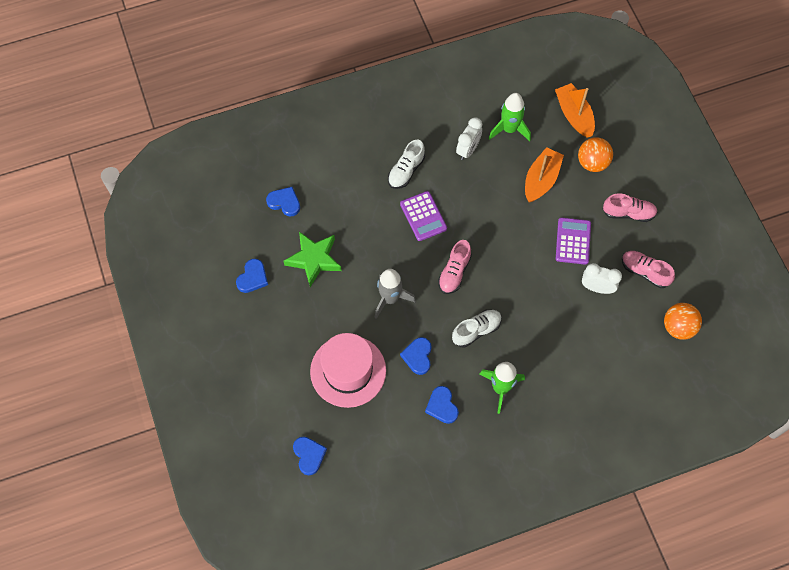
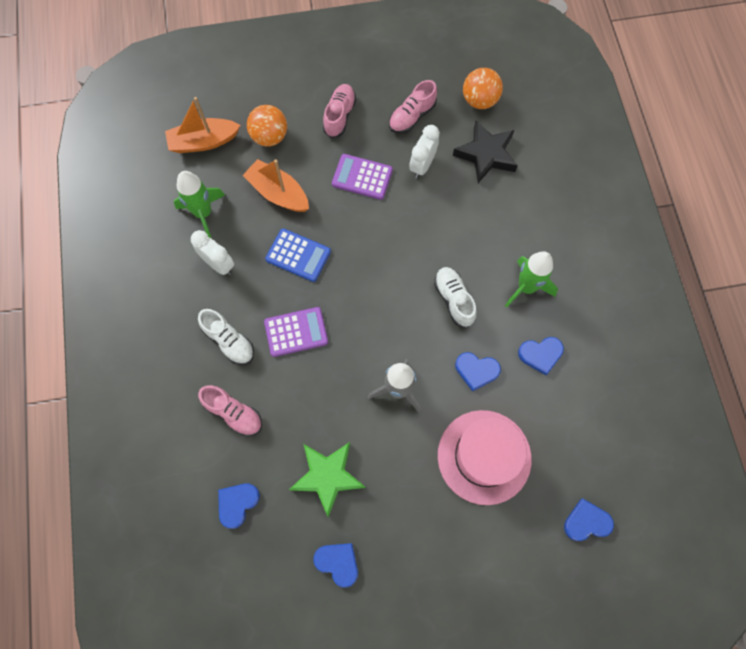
camera: 80 degrees left, 5 degrees up
(454, 272) = (377, 310): pink shoe -> pink shoe (233, 413)
(489, 205) = (298, 255): none -> blue calculator
(622, 340) = (486, 155): none -> black star

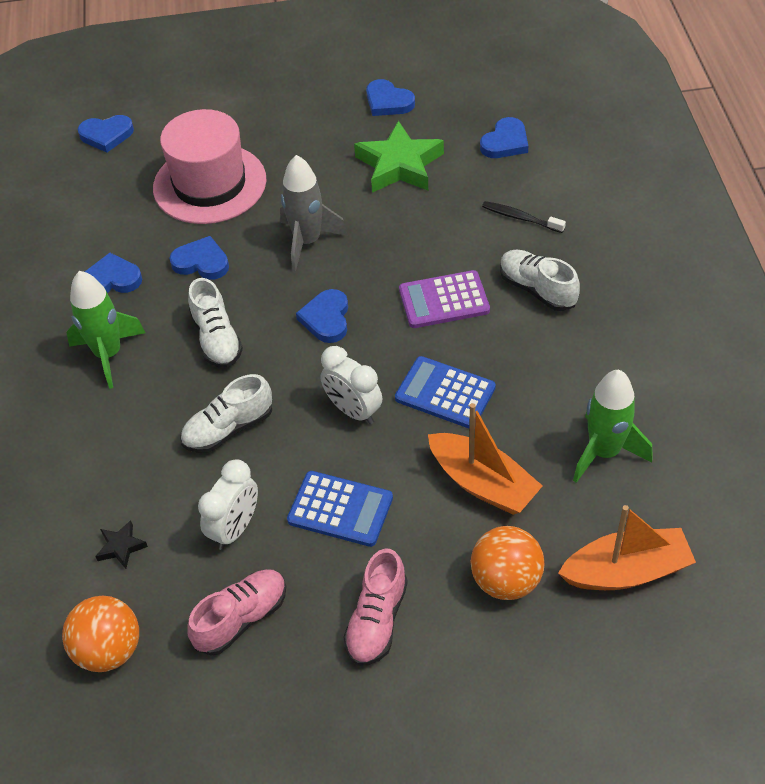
camera: 175 degrees left, 20 degrees down
(219, 264) = (566, 381): white clock -> white clock (353, 411)
(233, 413) = (520, 218): pink shoe -> black toothbrush
(362, 177) = (340, 509): purple calculator -> blue calculator
(379, 316) = (326, 319): none -> blue heart
(435, 230) = (228, 429): none -> white shoe
(486, 155) = (121, 547): black star -> black star, size x0.45

